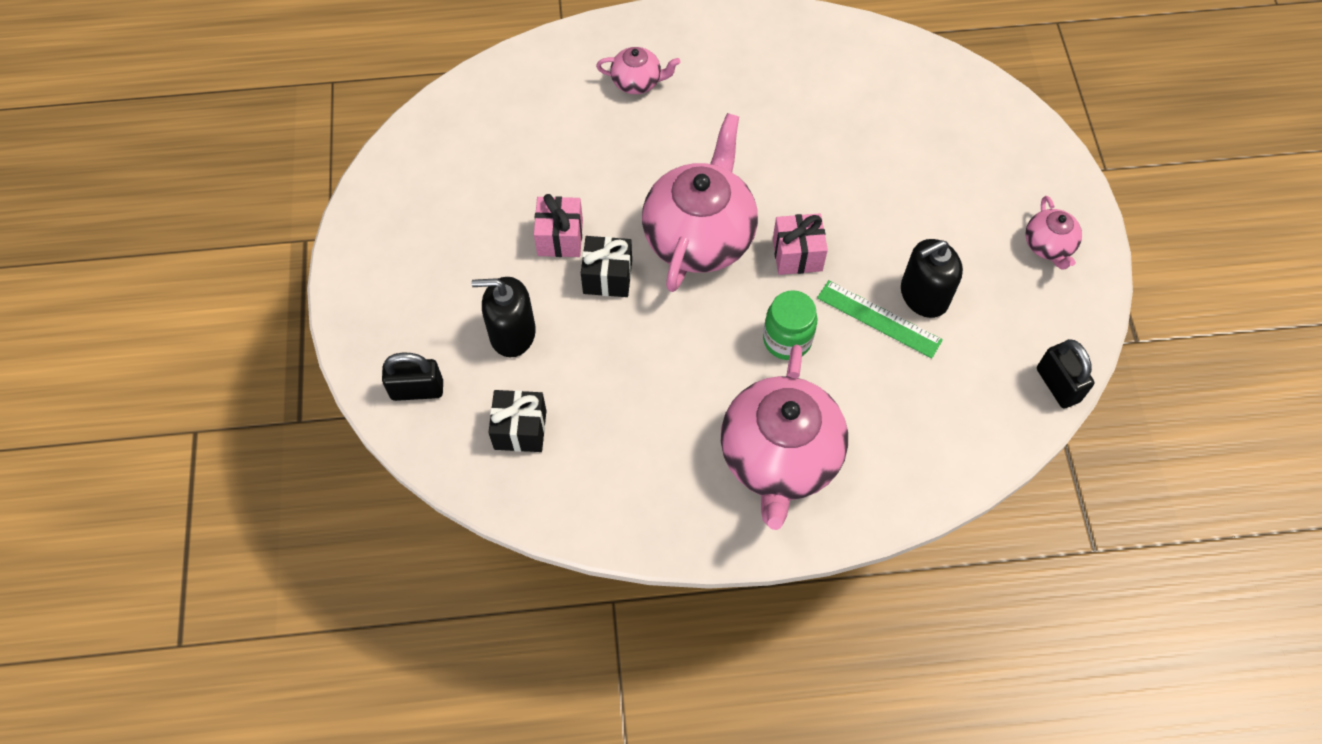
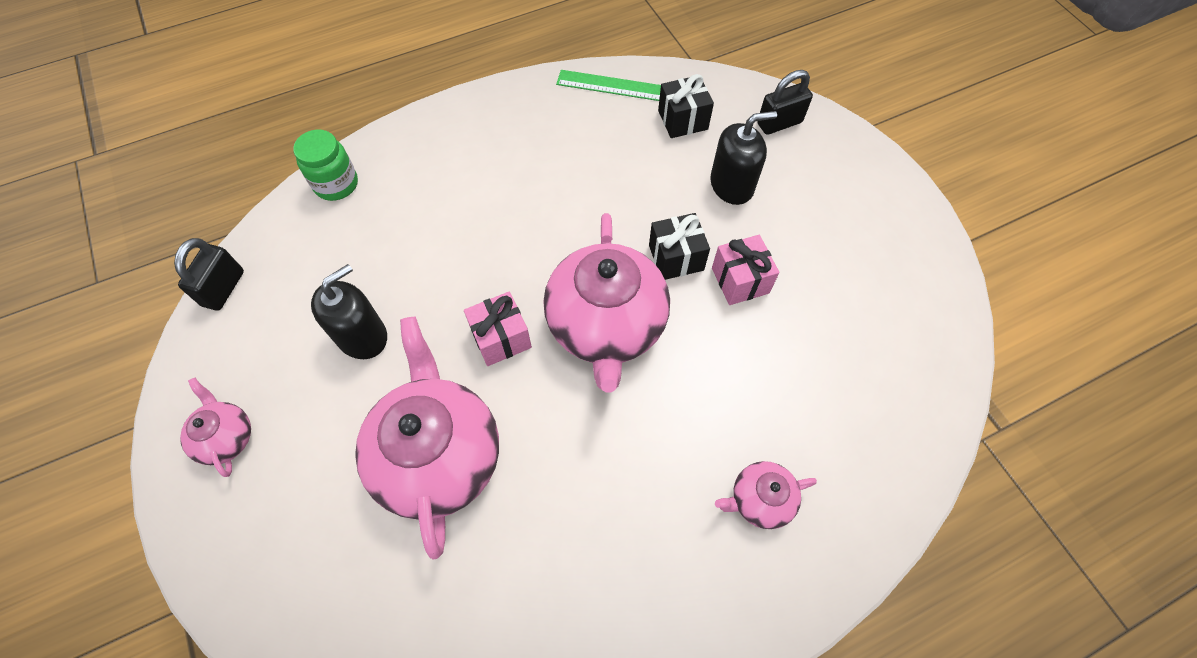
camera: 160 degrees right, 0 degrees up
(779, 458) = (468, 159): pink teapot -> pink teapot (438, 455)
(787, 340) = (488, 252): green jar -> green jar (336, 184)
(879, 319) = (404, 298): green ruler -> green ruler (611, 86)
(1057, 385) = (223, 288): black padlock -> black padlock turned 60 degrees clockwise

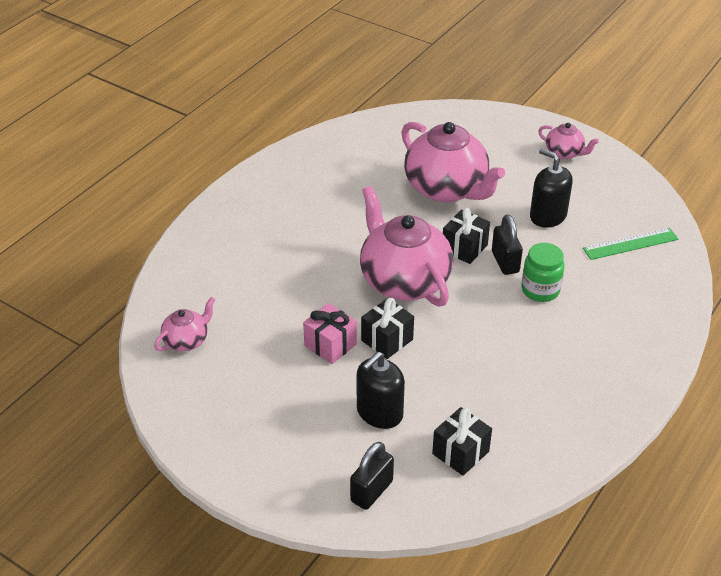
camera: 150 degrees right, 20 degrees down
(223, 288) = (657, 203): black padlock -> black padlock (505, 262)
(336, 184) = (670, 282): green jar -> green jar (540, 290)
(362, 336) = (548, 216): black soap dispenser -> black soap dispenser turned 120 degrees clockwise
(501, 338) = (464, 248): pink gift -> black gift
(611, 86) = (550, 456): green ruler -> green ruler (630, 244)
(759, 500) = (253, 239): pink teapot -> pink teapot (187, 340)

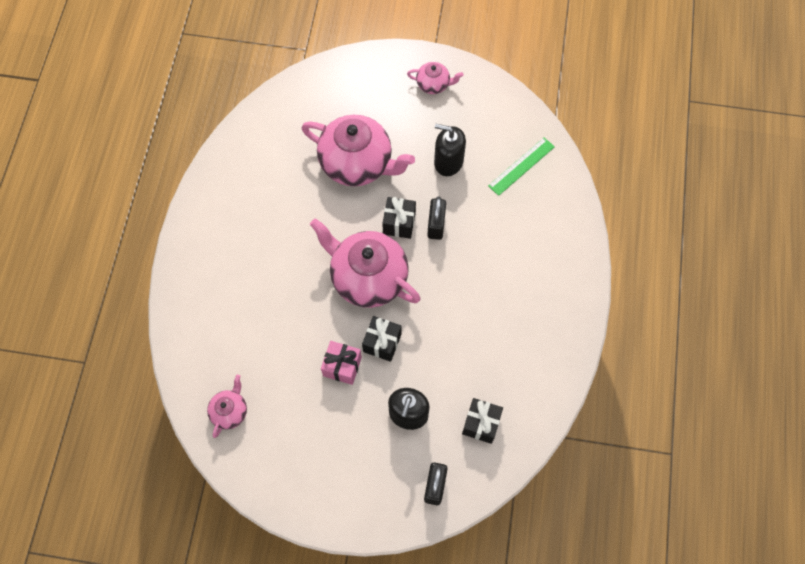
camera: 25 degrees left, 25 degrees up
(505, 262) = (436, 225): black padlock -> black padlock turned 45 degrees clockwise
(540, 290) = (474, 243): green jar -> none

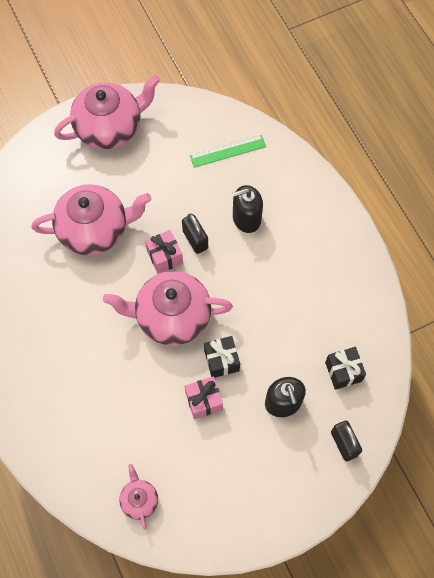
camera: 35 degrees left, 0 degrees up
(399, 223) = (164, 257): black gift -> pink gift
(433, 84) = (110, 127): pink teapot -> pink teapot, size x2.10
(448, 161) = (168, 183): black soap dispenser -> black soap dispenser (246, 218)
(521, 166) = (228, 151): green ruler -> green ruler turned 60 degrees clockwise

